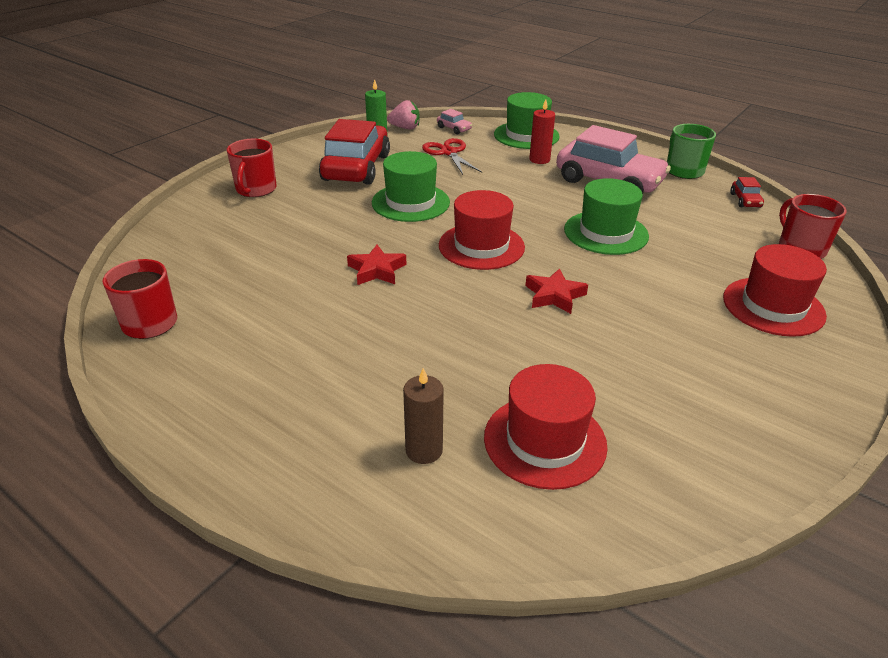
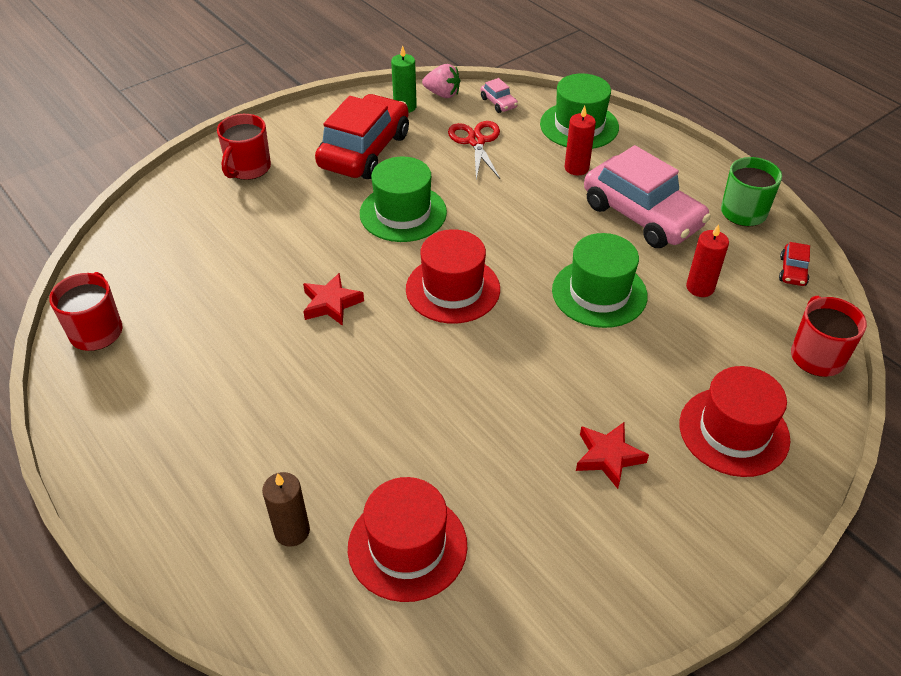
camera: 15 degrees right, 10 degrees up
(554, 295) = (499, 371): red star -> red star (608, 457)
(683, 219) = (700, 287): none -> red candle

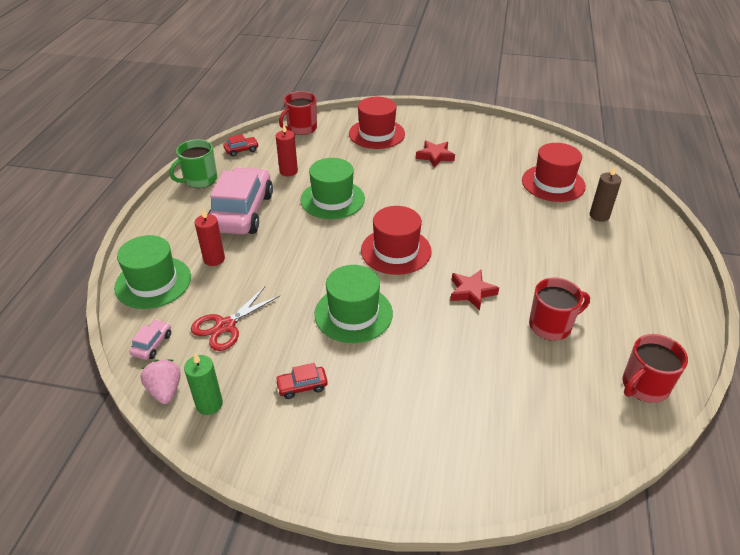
camera: 130 degrees left, 5 degrees down
(248, 168) = (406, 450): red mug -> red mug (551, 325)
(364, 150) = (302, 386): red car -> red car, size x0.40

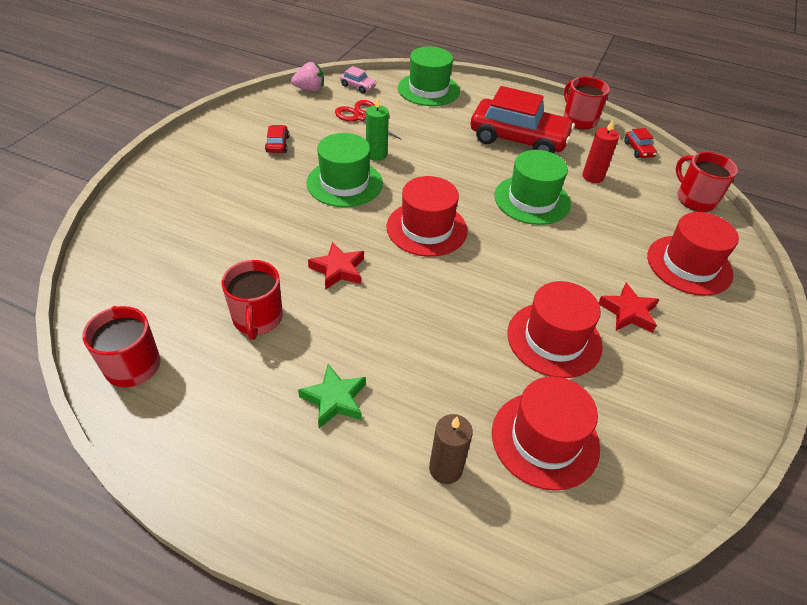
camera: 100 degrees right, 5 degrees up
(199, 180) = (579, 120): green mug -> red mug
(209, 404) = (286, 104): green candle -> green candle (376, 154)
(214, 259) = (449, 118): red candle -> none
(242, 212) = (518, 139): pink car -> red car
(476, 183) = (554, 339): none -> red hat
(589, 267) = (334, 399): none -> green star

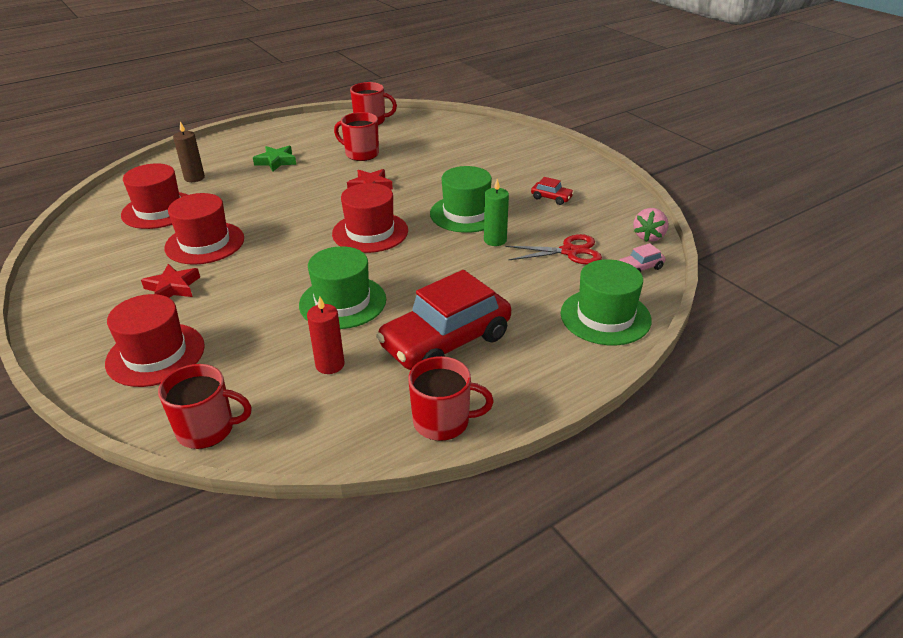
camera: 125 degrees right, 10 degrees down
(638, 150) = (332, 442): red car -> none

